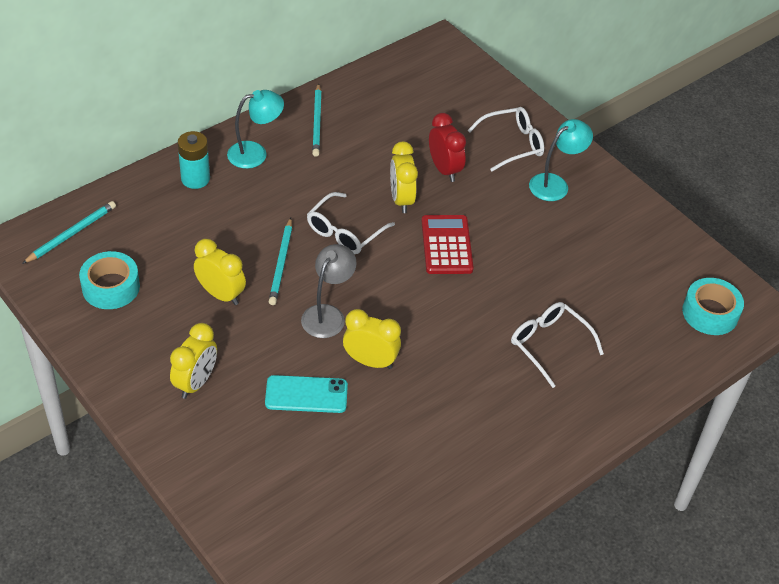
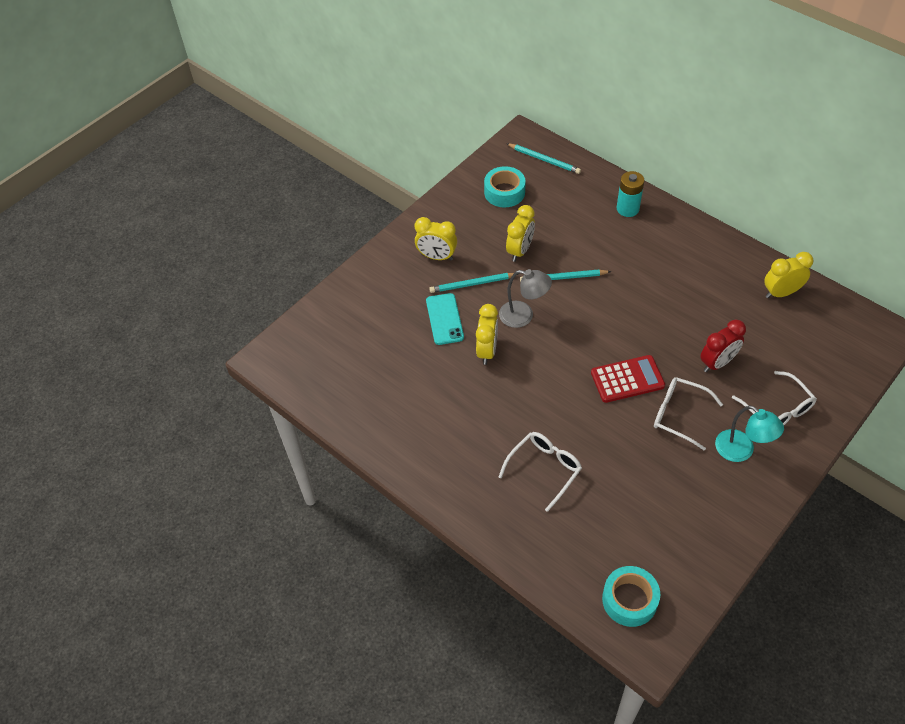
camera: 85 degrees right, 5 degrees up
(255, 153) = (672, 236): turquoise lamp -> none
(317, 122) = (729, 266): turquoise pencil -> turquoise pencil (472, 284)
(345, 232) = (612, 309): white glasses -> white glasses (679, 415)
(401, 199) = (666, 339): yellow clock -> yellow clock (781, 293)

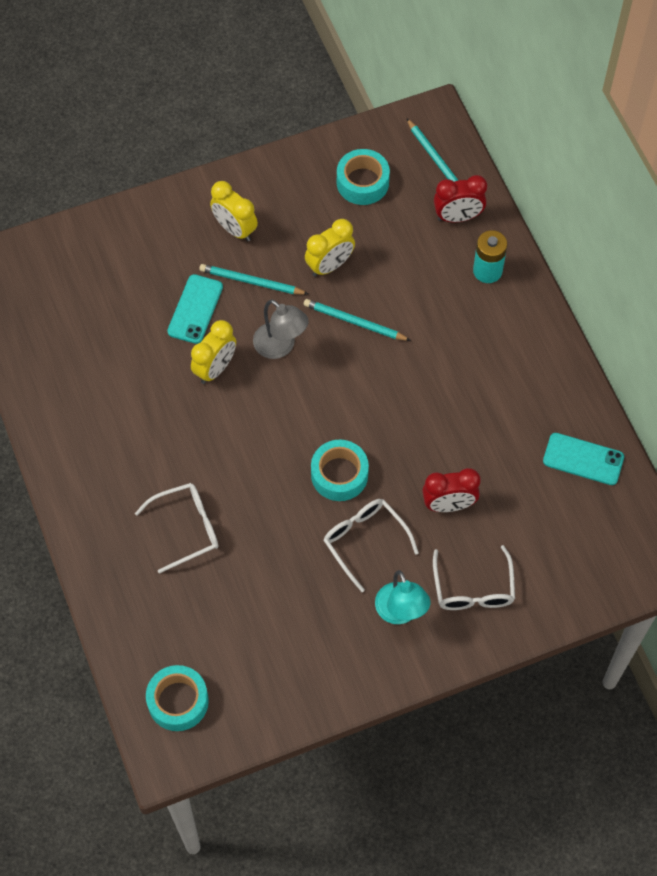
camera: 25 degrees right, 10 degrees up
(583, 186) = (458, 217): none -> red clock
(627, 379) = (339, 474): red calculator -> turquoise tape
(781, 293) = (583, 459): yellow clock -> turquoise phone

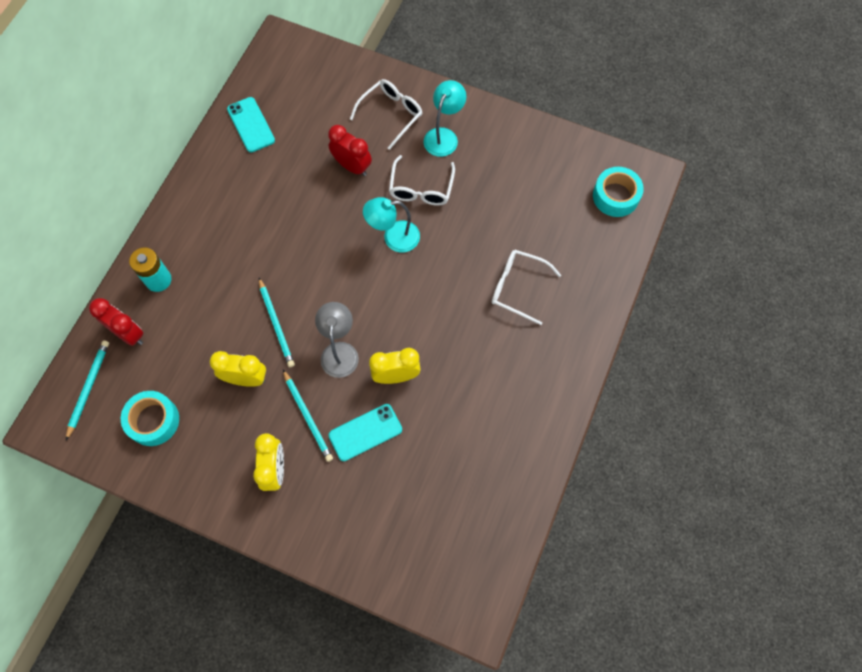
camera: 135 degrees left, 5 degrees up
(339, 474) = (393, 238): turquoise tape -> turquoise lamp

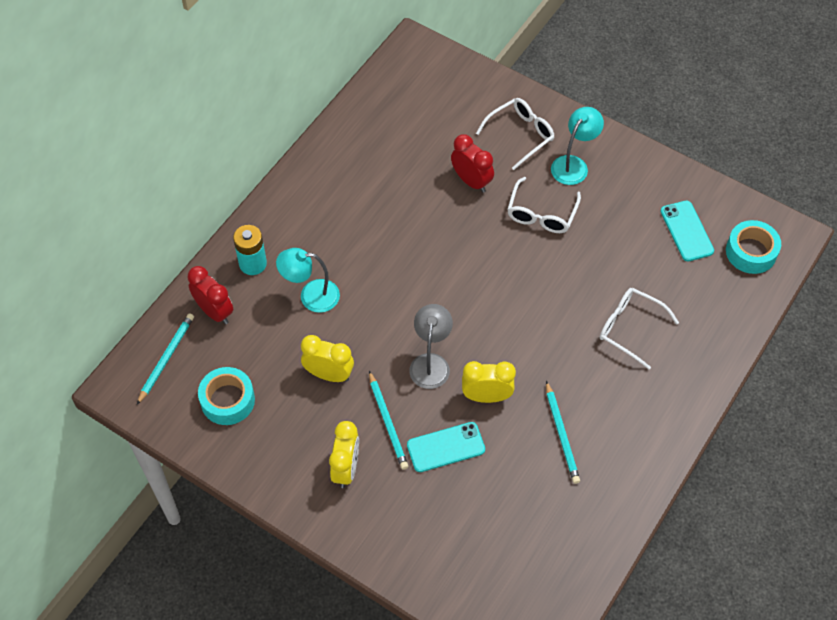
camera: 10 degrees right, 10 degrees down
(251, 125) = (371, 125): turquoise phone -> turquoise phone (686, 231)
(276, 324) = (368, 325): turquoise pencil -> turquoise pencil (562, 434)
(393, 238) = (505, 259): turquoise lamp -> turquoise lamp (311, 296)

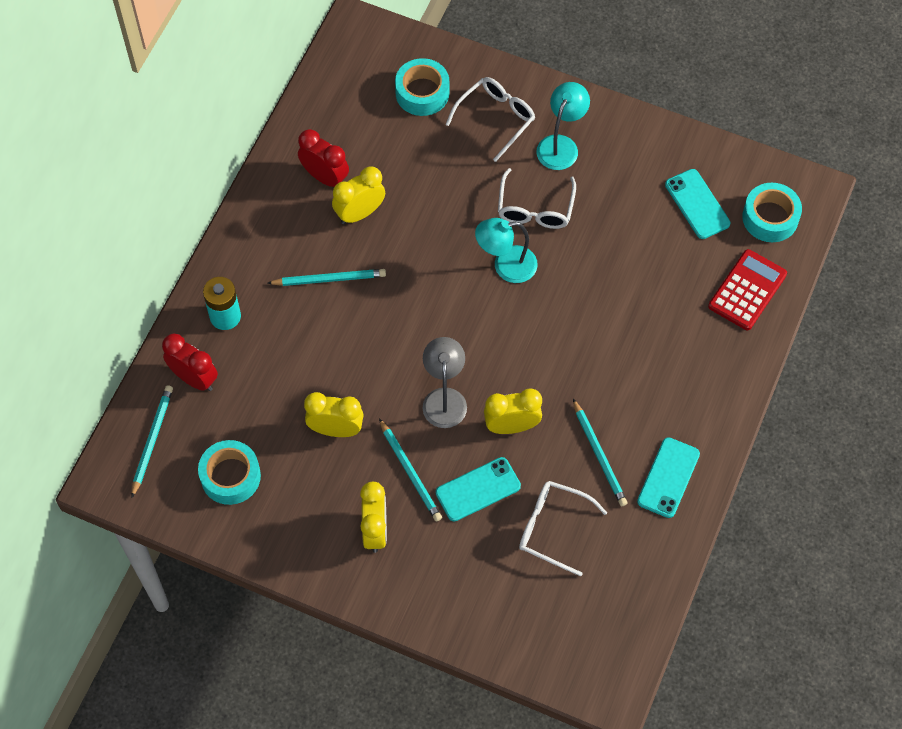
camera: 10 degrees left, 5 degrees up
(311, 296) = (298, 343): turquoise lamp -> turquoise lamp (506, 266)
(349, 246) = (329, 279): none -> turquoise pencil
(387, 195) = (360, 213): none -> yellow clock
(460, 105) = (422, 93): none -> turquoise tape
(471, 181) = (451, 182): red clock -> red clock (325, 177)
(621, 465) = (668, 477): none -> turquoise phone
(630, 328) = (653, 325): white glasses -> white glasses (552, 528)
(720, 311) = (747, 290): none -> red calculator

